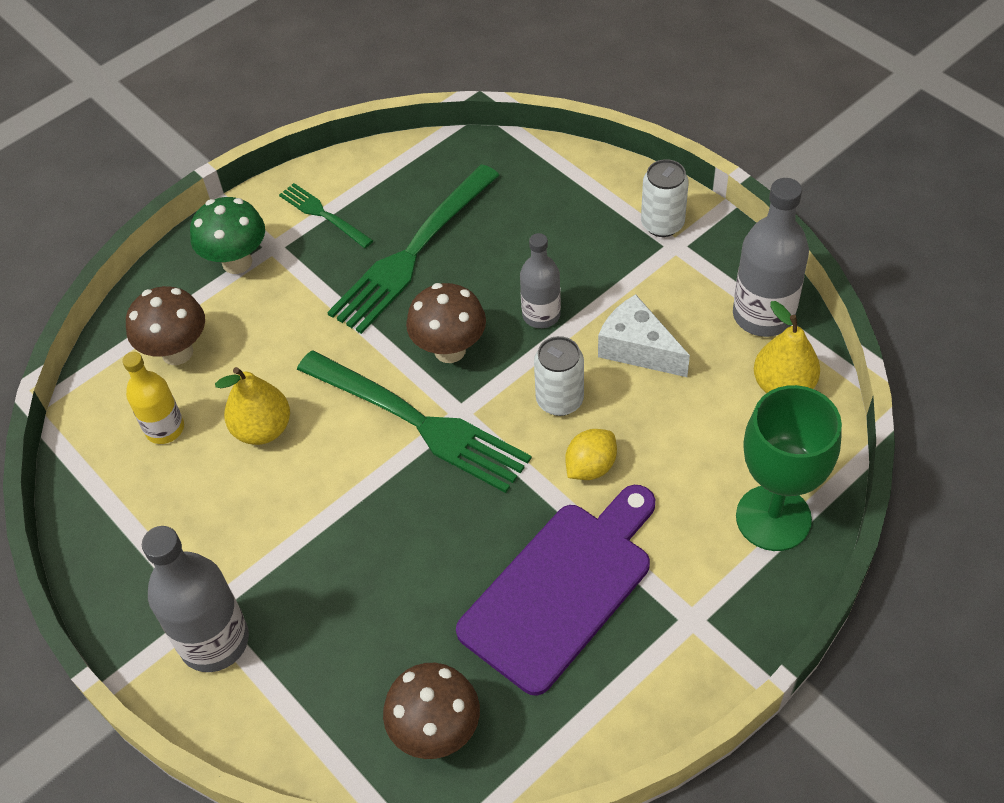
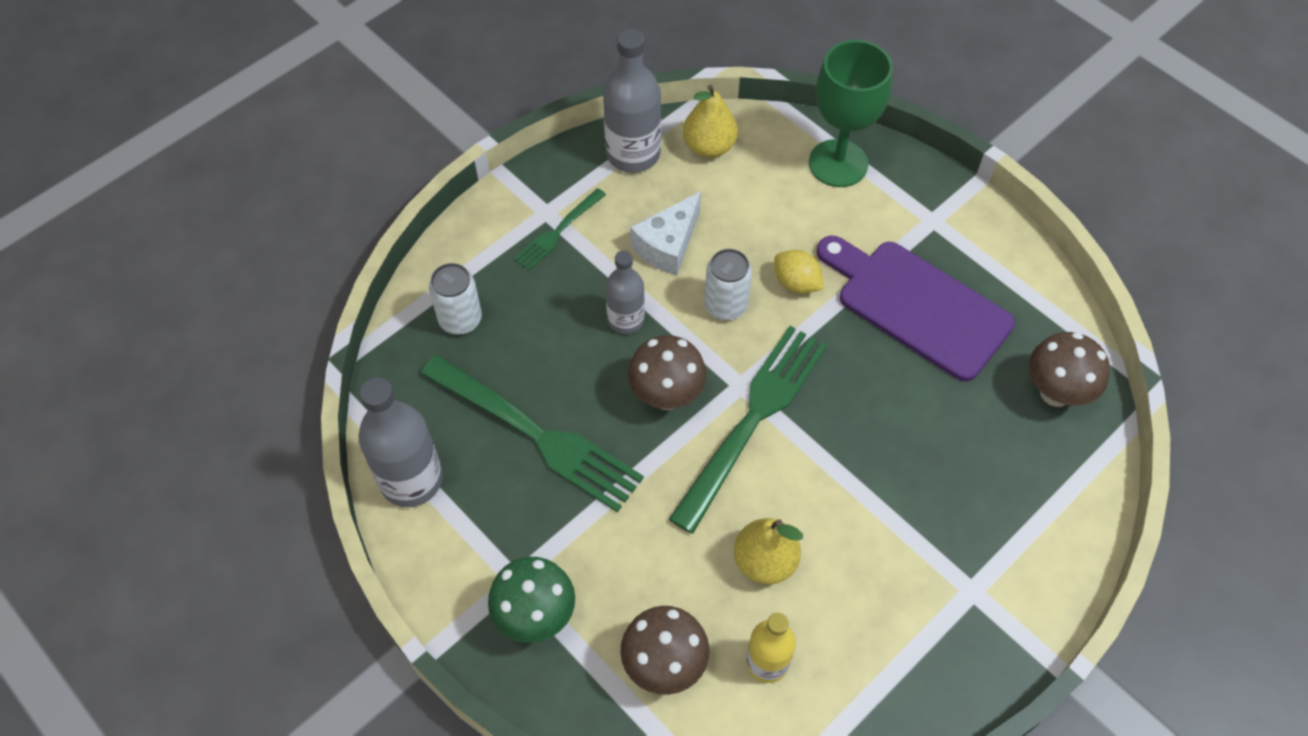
camera: 95 degrees left, 5 degrees up
(214, 641) = (1001, 578): grey bottle -> grey bottle (411, 480)
(323, 215) = (471, 529): green fork -> green fork (558, 231)
(662, 224) = (518, 220): white can -> white can (460, 319)

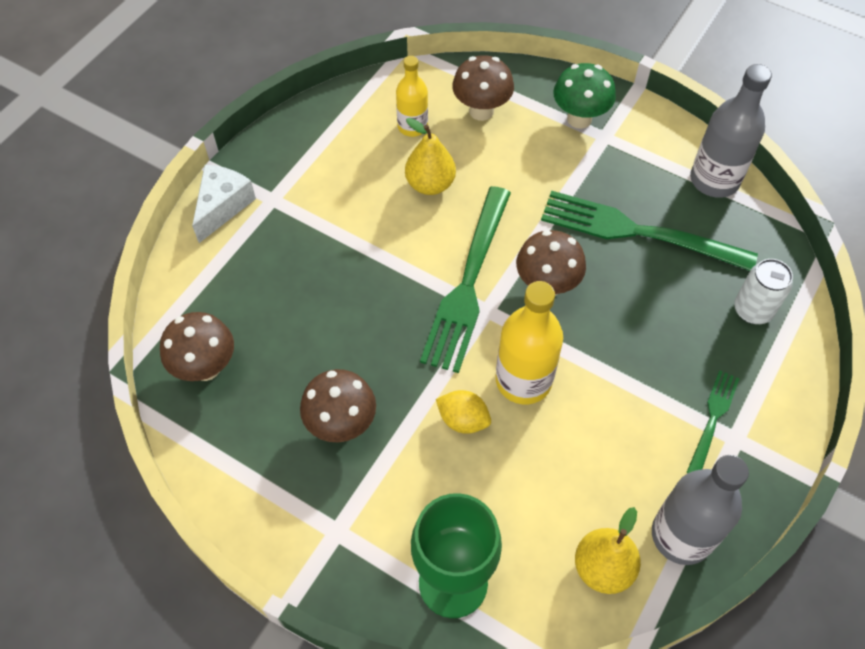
camera: 165 degrees right, 0 degrees up
(626, 319) = (609, 345): grey bottle -> none
(668, 245) = (600, 431): white cheese -> white cheese (222, 206)
(725, 305) = (523, 380): white can -> yellow bottle
(917, 305) = (341, 425): purple cutting board -> brown mushroom

